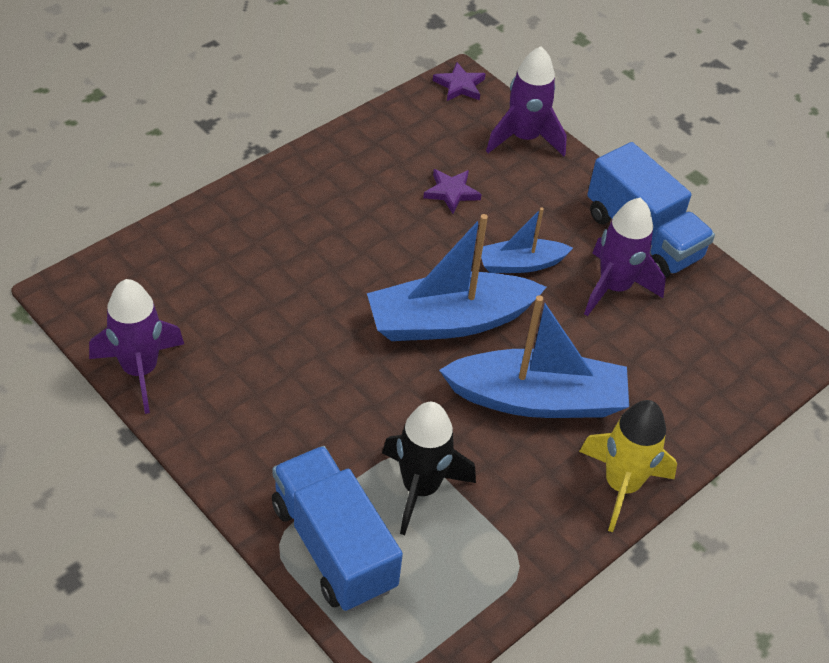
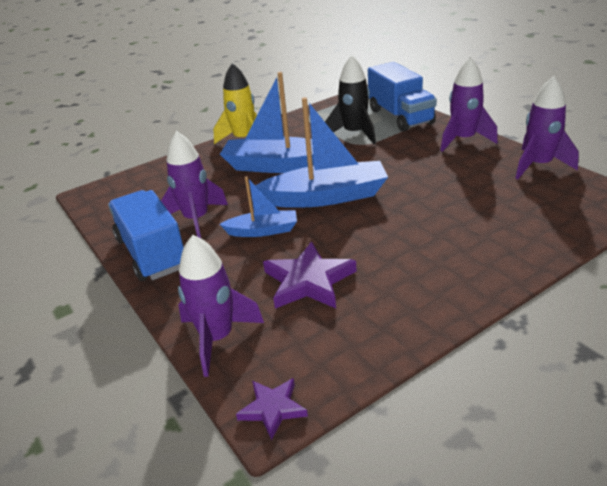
camera: 165 degrees left, 15 degrees down
(232, 450) = (463, 140): none -> purple rocket
(451, 192) = (308, 281): purple star -> purple star, size x1.72

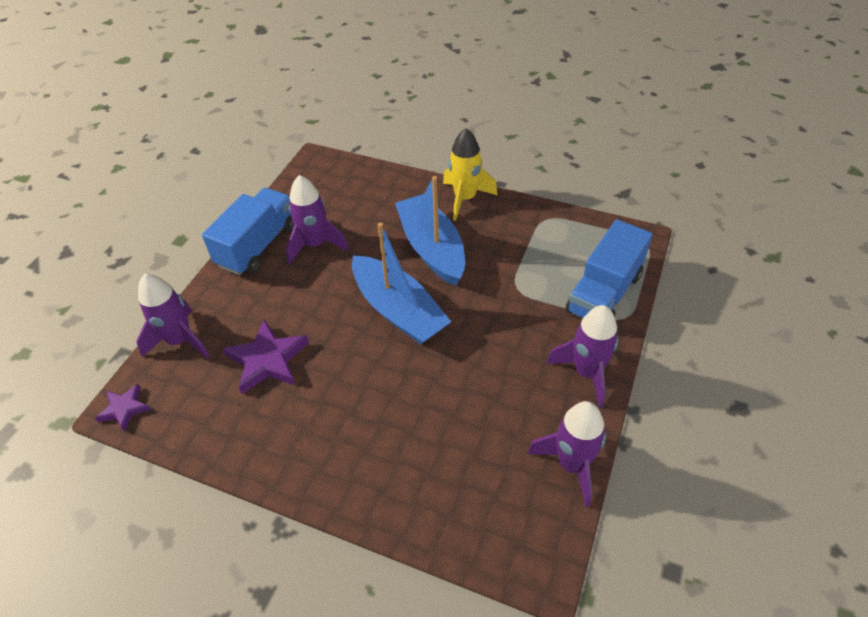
camera: 55 degrees right, 15 degrees up
(263, 231) = (322, 295): blue boat -> none
(354, 134) = (535, 273): black rocket -> none

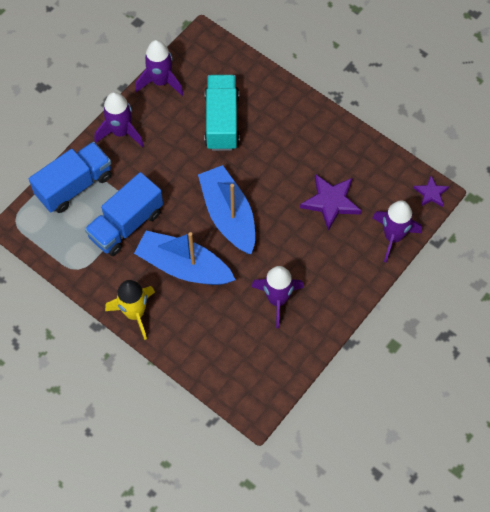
camera: 165 degrees left, 15 degrees up
(258, 246) = (325, 313): blue truck -> blue truck (126, 224)
(432, 248) = (183, 266): blue boat -> blue boat turned 120 degrees clockwise
(451, 428) = (222, 121): none -> turquoise truck

